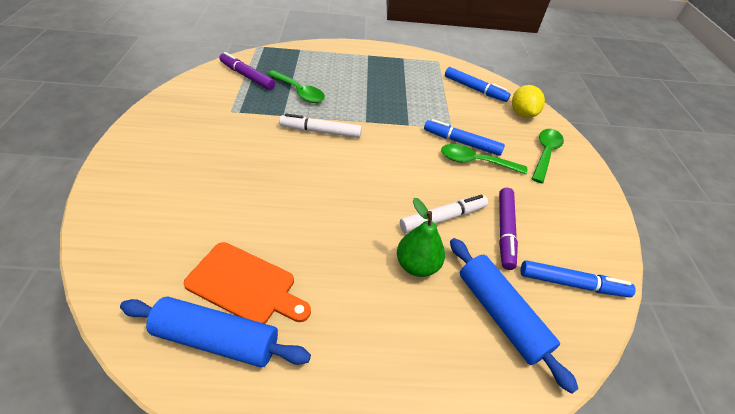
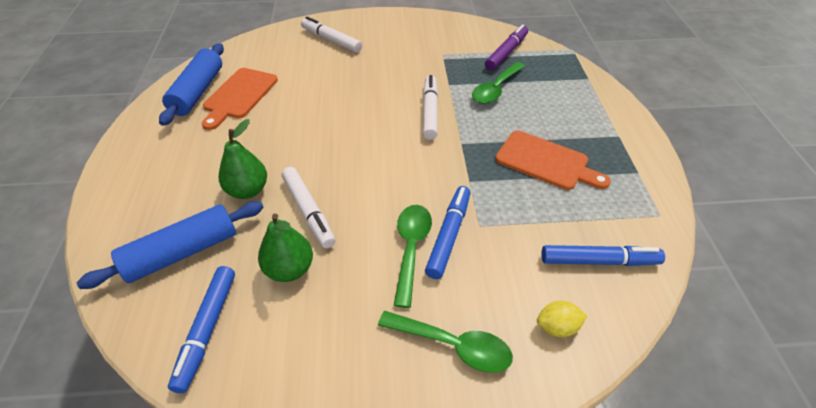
camera: 90 degrees right, 0 degrees up
(155, 190) = (331, 40): none -> white marker
(391, 88) = (546, 162): none -> orange cutting board
(475, 89) = (599, 261): blue marker -> blue marker turned 120 degrees counterclockwise
(505, 231) = (289, 269): purple marker -> green pear
(522, 113) = (557, 327): yellow lemon -> yellow lemon, size x0.66

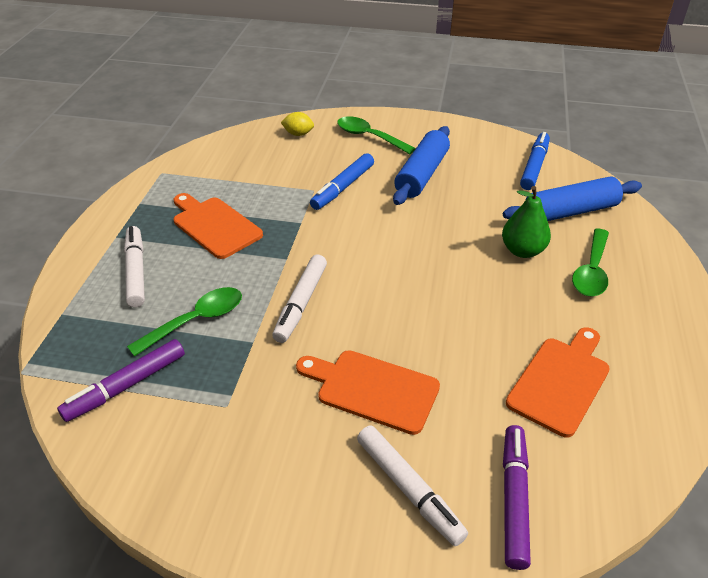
camera: 165 degrees left, 5 degrees down
(198, 92) = (628, 403): blue rolling pin -> blue rolling pin (421, 174)
(277, 45) = (513, 499): none -> purple marker
(289, 269) = (477, 188): green pear -> none
(309, 211) = (460, 223): white marker -> white marker (136, 271)
(361, 73) = (372, 389): none -> orange cutting board
(411, 248) = (377, 184): green spoon -> green spoon (591, 271)
(599, 261) = (240, 156): blue marker -> none

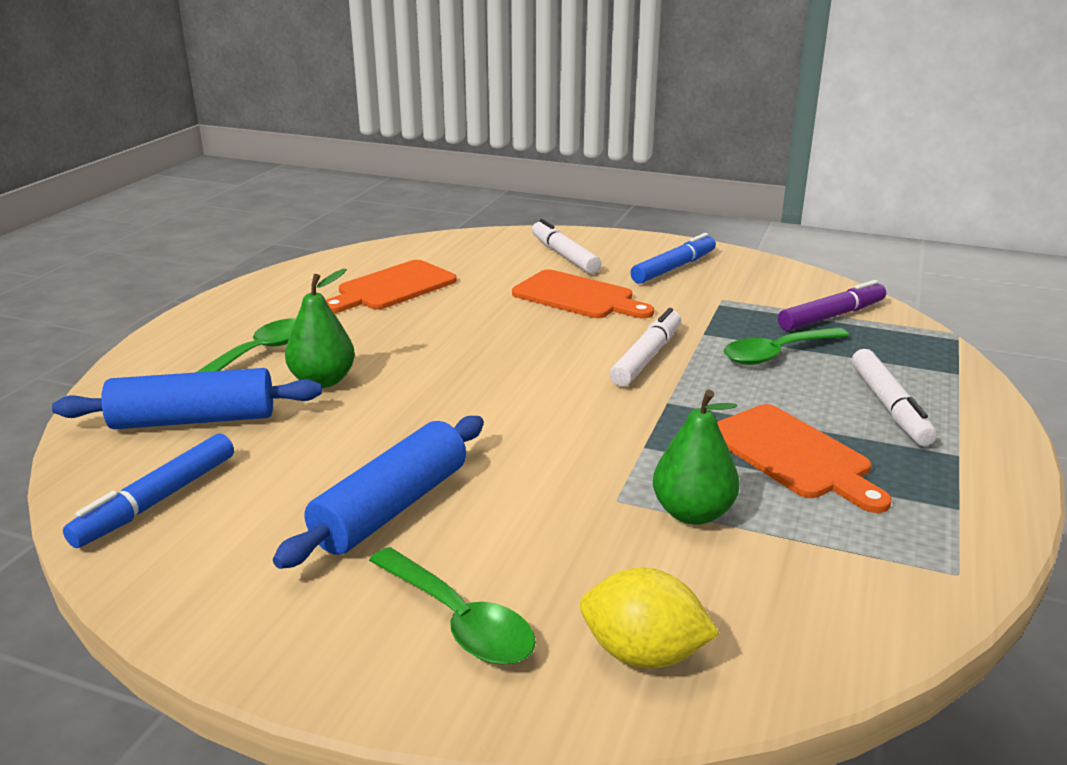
camera: 170 degrees left, 15 degrees down
(275, 187) = (693, 513): none -> green pear
(298, 134) = (643, 654): yellow lemon -> yellow lemon, size x1.51
(343, 187) = (558, 498): blue marker -> blue marker (673, 268)
(513, 499) = (486, 247): purple marker -> none

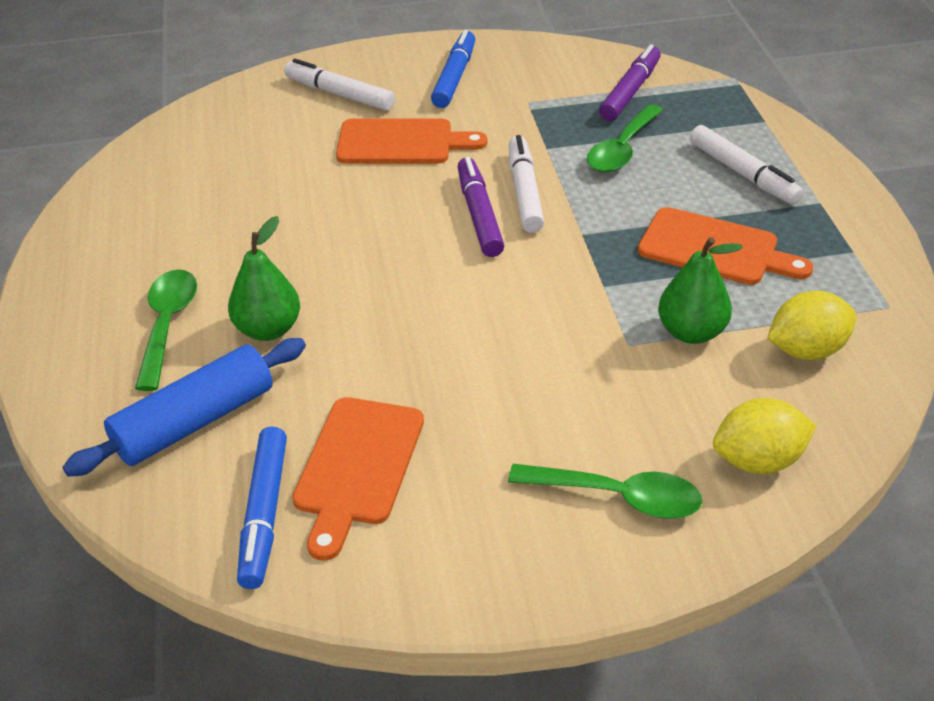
camera: 30 degrees left, 15 degrees up
(392, 288) = (212, 193): orange cutting board -> orange cutting board (357, 467)
(392, 507) = (470, 428): blue rolling pin -> none
(586, 360) = (479, 215): none -> purple marker
(808, 575) = (806, 350): none -> yellow lemon

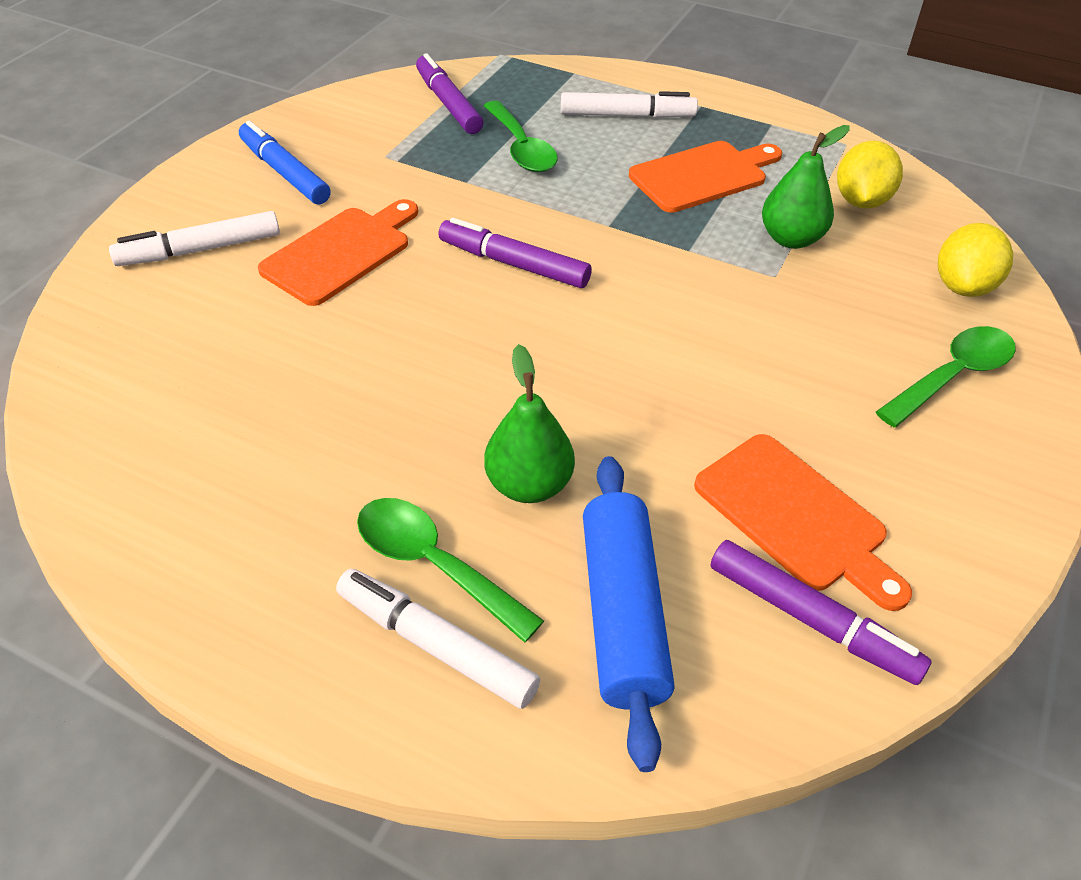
camera: 55 degrees left, 5 degrees up
(265, 514) = (811, 619): blue marker -> purple marker
(524, 192) = (513, 224): white marker -> white marker (436, 645)

